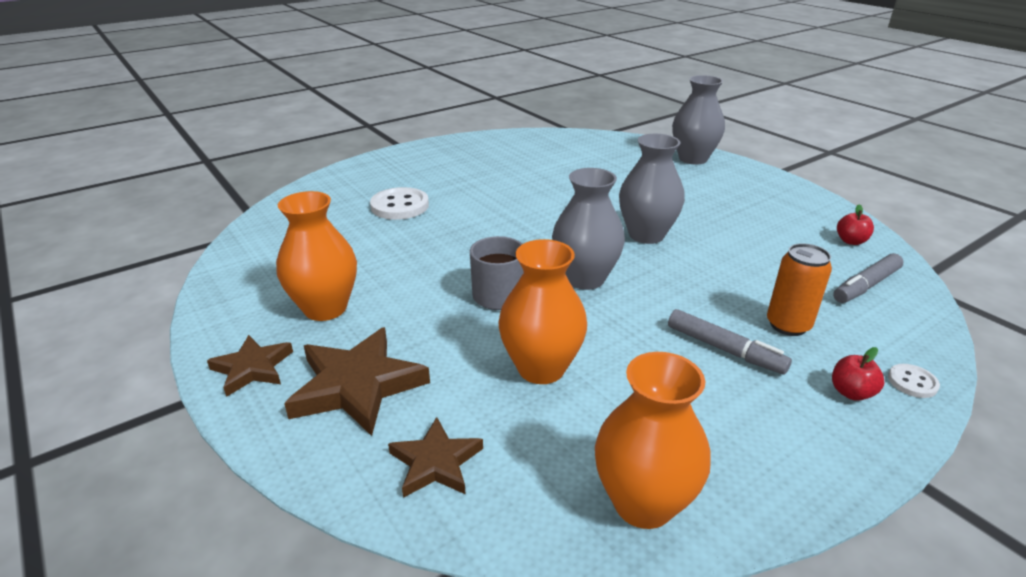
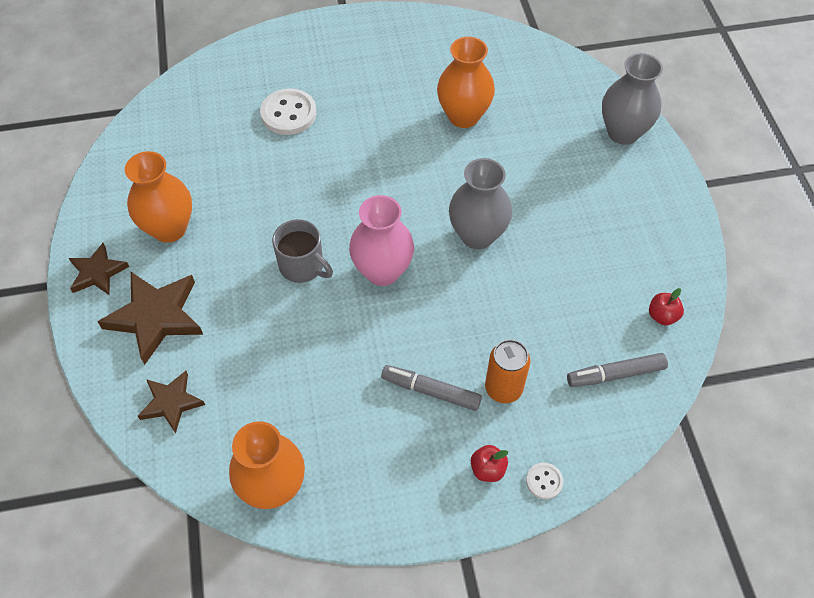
camera: 25 degrees right, 25 degrees up
(541, 368) = (285, 352): orange vase -> orange vase (463, 116)
(585, 279) = (382, 271): grey vase -> pink vase
(724, 349) = (431, 391): grey marker -> grey marker turned 135 degrees clockwise

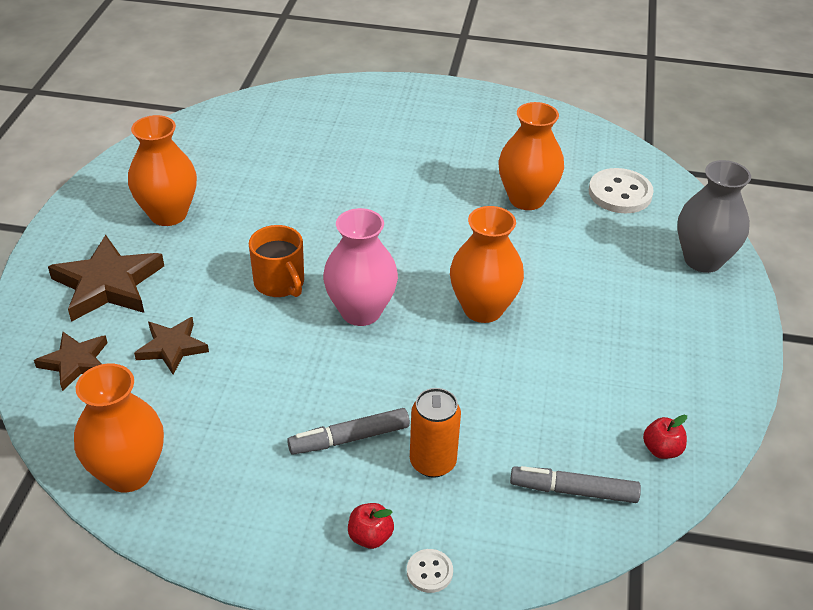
camera: 20 degrees right, 15 degrees down
(97, 272) = (78, 231): brown star -> brown star (172, 347)
(288, 114) = (343, 151): white button -> white button (620, 193)
(303, 266) = (280, 283): grey mug -> orange mug
(431, 391) = (349, 438): grey marker -> grey marker turned 60 degrees counterclockwise
(477, 235) = (483, 309): grey vase -> orange vase

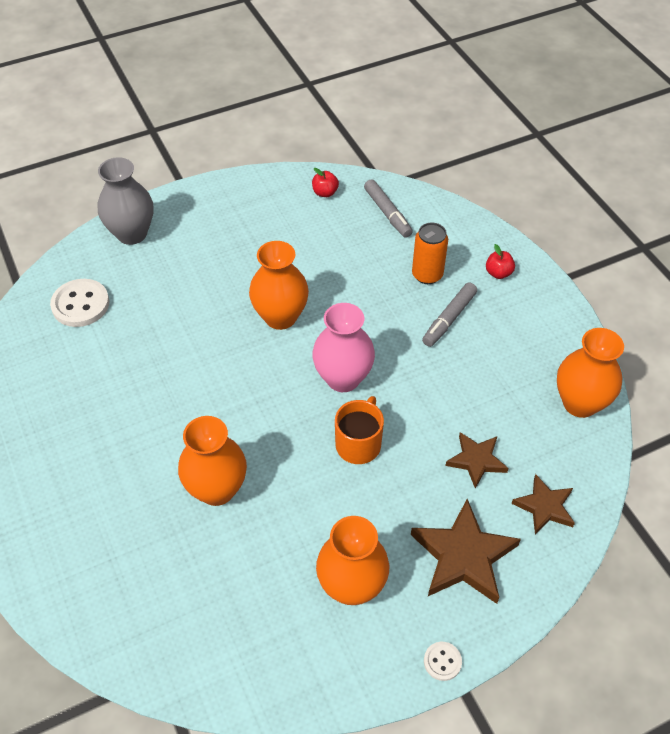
camera: 125 degrees left, 10 degrees up
(349, 438) = (449, 319): grey marker -> grey marker turned 90 degrees clockwise
(429, 572) = (492, 241): white button -> white button (442, 661)
(526, 199) = (131, 354): orange vase -> orange vase (217, 489)

